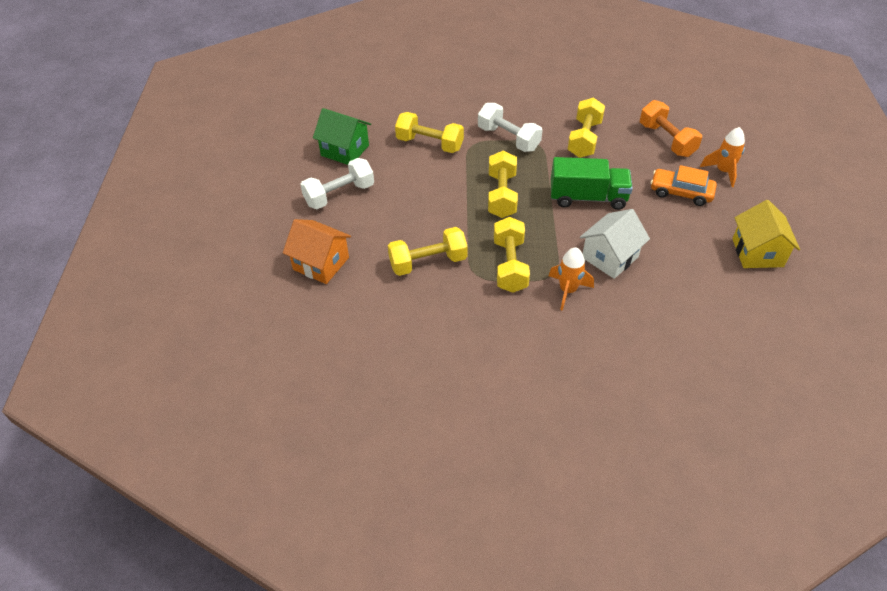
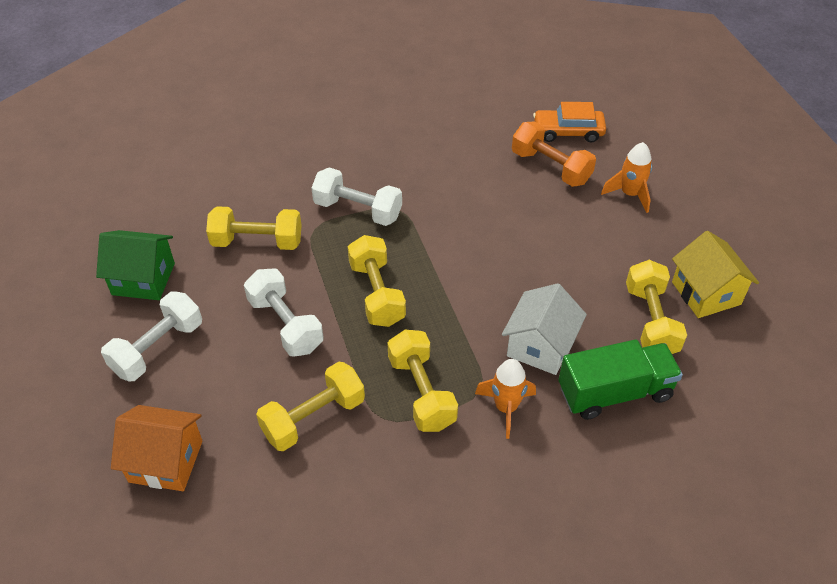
camera: 20 degrees left, 0 degrees up
(430, 200) = (285, 324): none -> white dumbbell
(584, 139) = (452, 188): yellow dumbbell -> yellow dumbbell (650, 321)
(587, 198) = (485, 269): green truck -> green truck (614, 392)
(681, 192) = (592, 234): orange car -> orange car (568, 132)

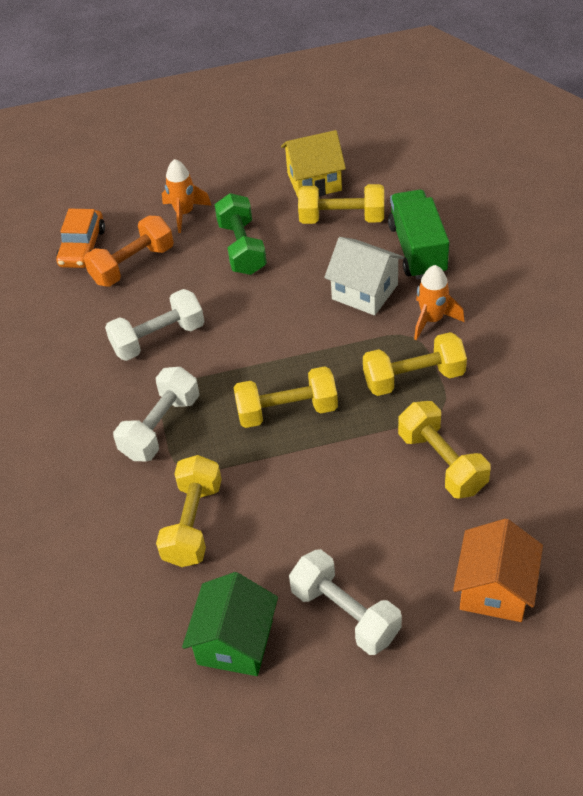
camera: 80 degrees left, 0 degrees up
(285, 324) = (321, 490): white dumbbell -> white dumbbell (158, 338)
(588, 242) = (242, 248): none -> green dumbbell

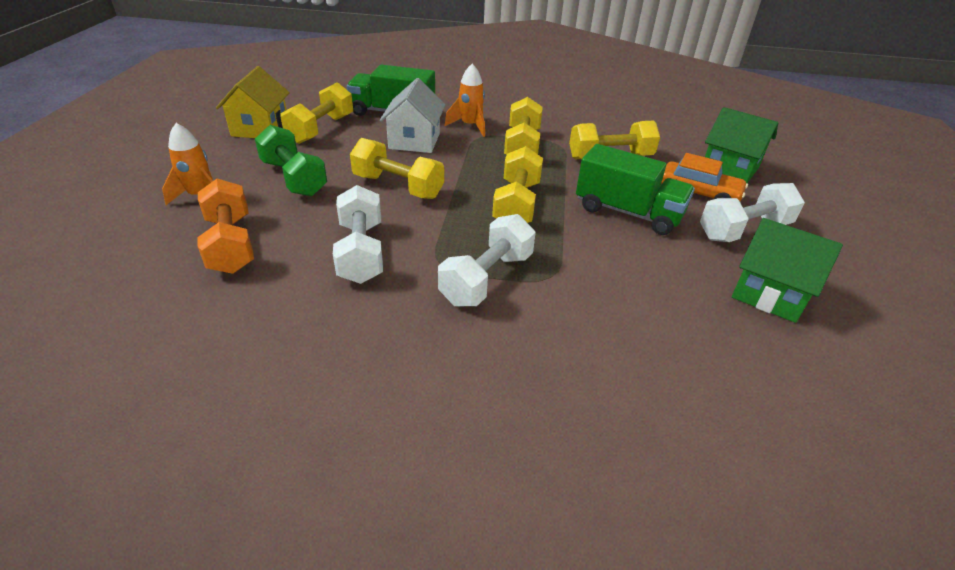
camera: 75 degrees left, 10 degrees down
(82, 247) = (150, 274): orange car -> orange car (698, 193)
(160, 427) = (486, 279): white dumbbell -> white dumbbell turned 75 degrees clockwise
(193, 523) = (623, 286): yellow dumbbell -> yellow dumbbell (398, 187)
(242, 248) = (294, 178): green dumbbell -> green dumbbell turned 45 degrees clockwise
(323, 503) = (628, 212): none -> green truck
(365, 292) = (414, 141): white house -> white house turned 45 degrees counterclockwise
(495, 589) = (729, 168): orange house -> green house

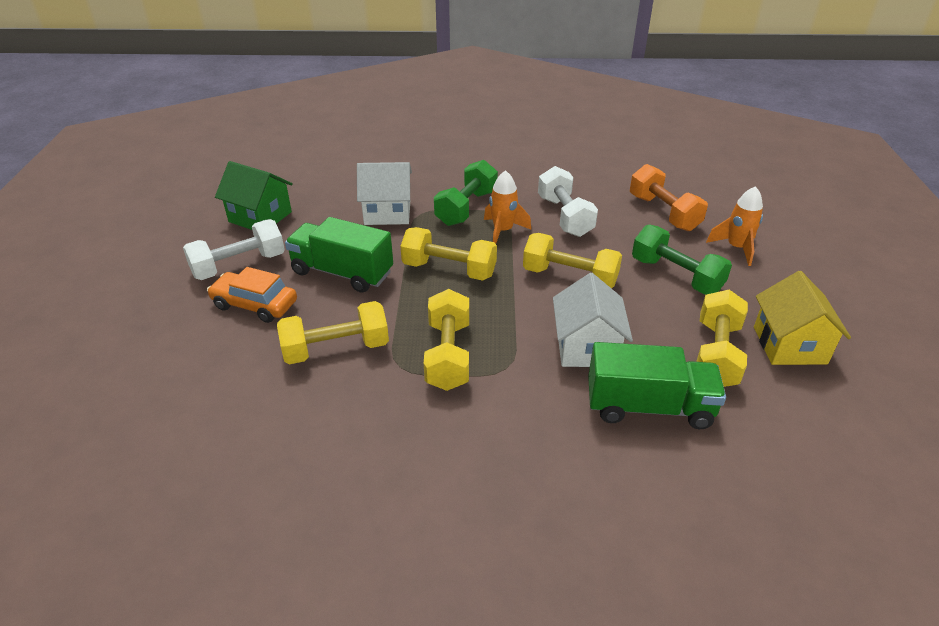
camera: 175 degrees right, 0 degrees up
(470, 126) = (525, 390): orange rocket -> orange rocket (503, 231)
(486, 279) = (466, 208): white dumbbell -> green dumbbell
(517, 204) = (449, 270): yellow dumbbell -> yellow dumbbell turned 75 degrees counterclockwise
(596, 282) = (387, 212): none -> white house
(729, 168) = (189, 348): green house -> none

